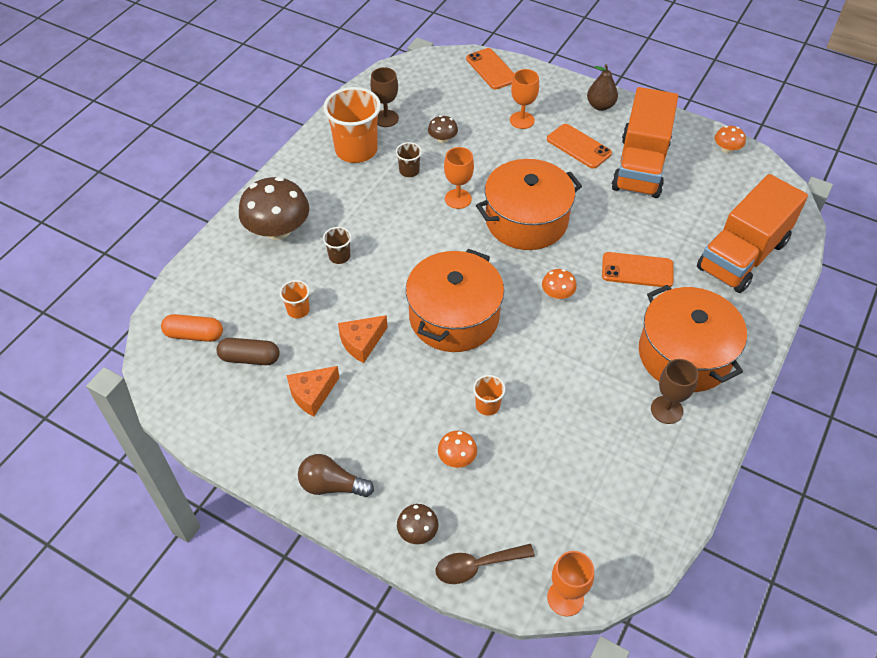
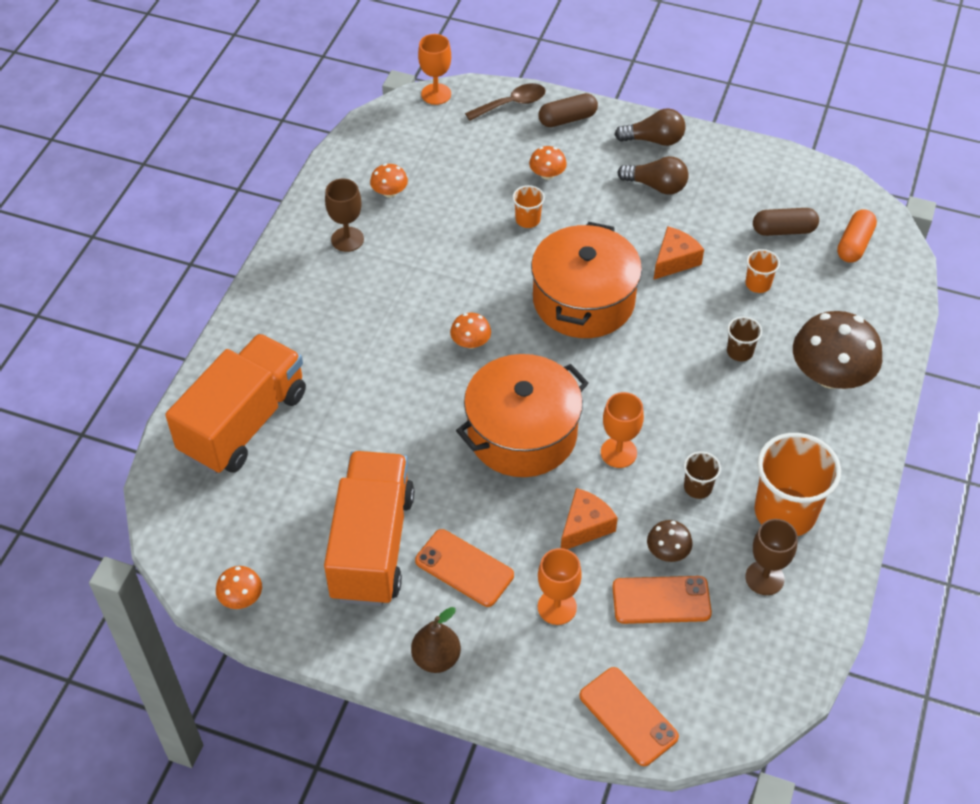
camera: 170 degrees right, 0 degrees up
(194, 335) = (854, 244): orange capsule -> orange capsule turned 60 degrees counterclockwise
(312, 394) = (704, 207): orange cheese -> orange cheese (585, 526)
(350, 426) = (656, 186): none -> brown light bulb
(417, 531) = (567, 119): brown mushroom -> brown capsule
(624, 460) = (389, 192): none -> orange mushroom
(637, 270) = (377, 384): orange phone -> orange phone (661, 600)
(684, 354) = (325, 295): orange pot -> none

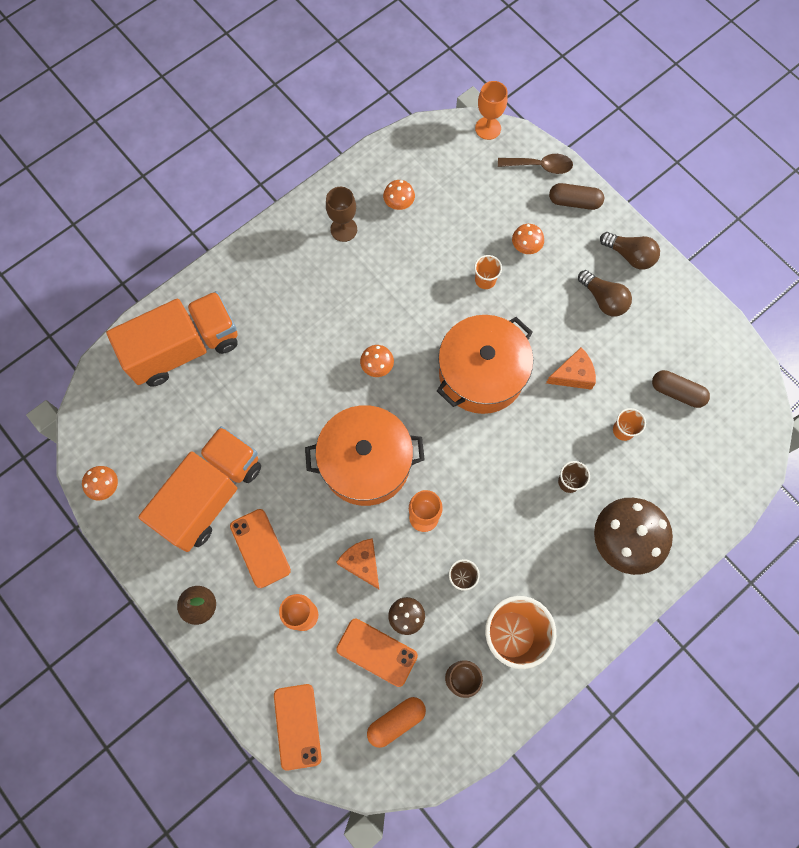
camera: 30 degrees right, 20 degrees up
(585, 526) = (362, 563): orange cheese -> orange cheese turned 105 degrees counterclockwise
(854, 244) = (725, 435): orange capsule -> orange capsule (396, 721)

